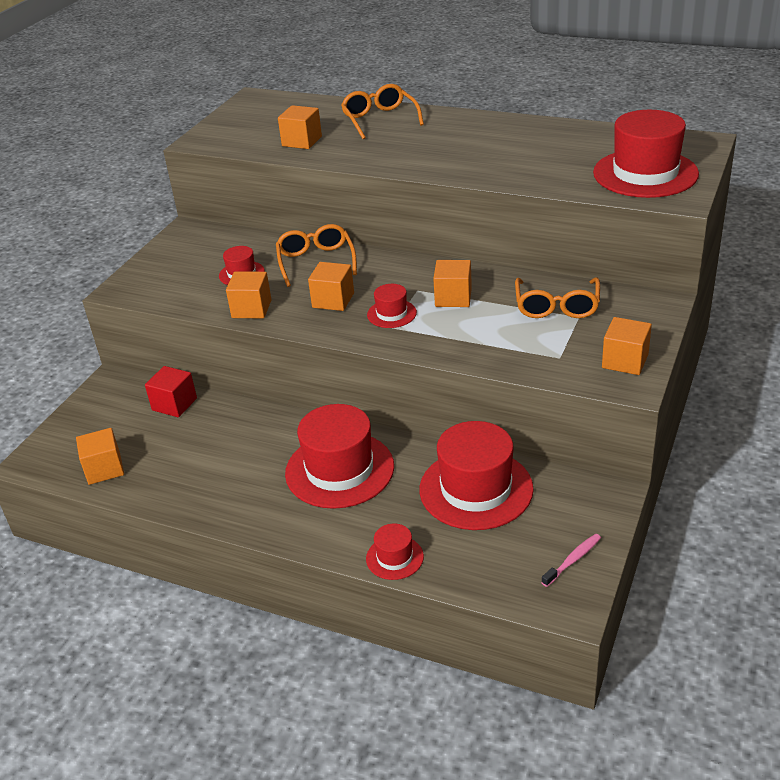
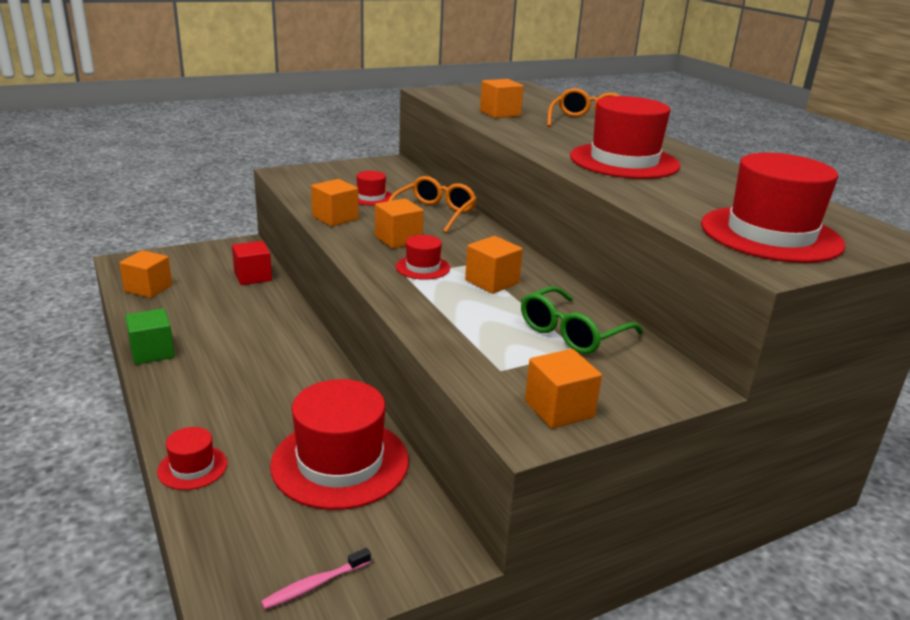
camera: 35 degrees right, 10 degrees down
(214, 511) = (152, 352): none -> green cube
(339, 470) = (272, 379): red hat -> red hat (624, 161)
(557, 307) = (572, 333): orange glasses -> green glasses
(573, 560) = (314, 585): pink toothbrush -> pink toothbrush turned 150 degrees clockwise

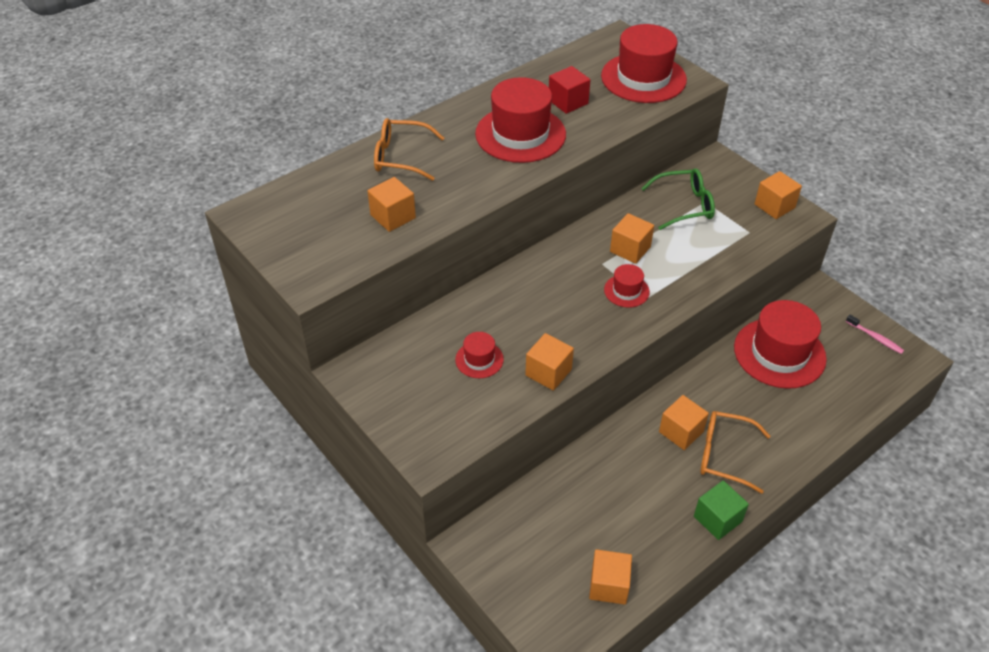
camera: 100 degrees left, 20 degrees up
(192, 467) = (829, 426): red hat -> none
(253, 276) = (543, 501): red cube -> red cube (568, 102)
(398, 239) = (577, 316): orange cube -> orange cube (681, 432)
(434, 213) = (502, 304): orange glasses -> orange glasses (724, 455)
(572, 333) = (684, 205): green glasses -> green glasses turned 45 degrees counterclockwise

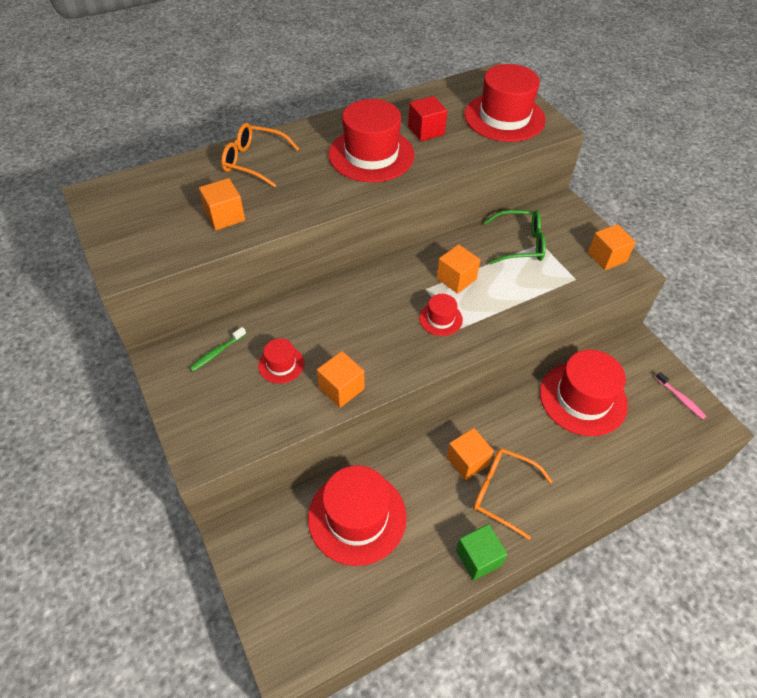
camera: 10 degrees right, 5 degrees up
(408, 358) = (217, 353): none -> green toothbrush
(586, 503) = (357, 517): none -> red hat
(608, 585) = (354, 607): orange cube -> none

